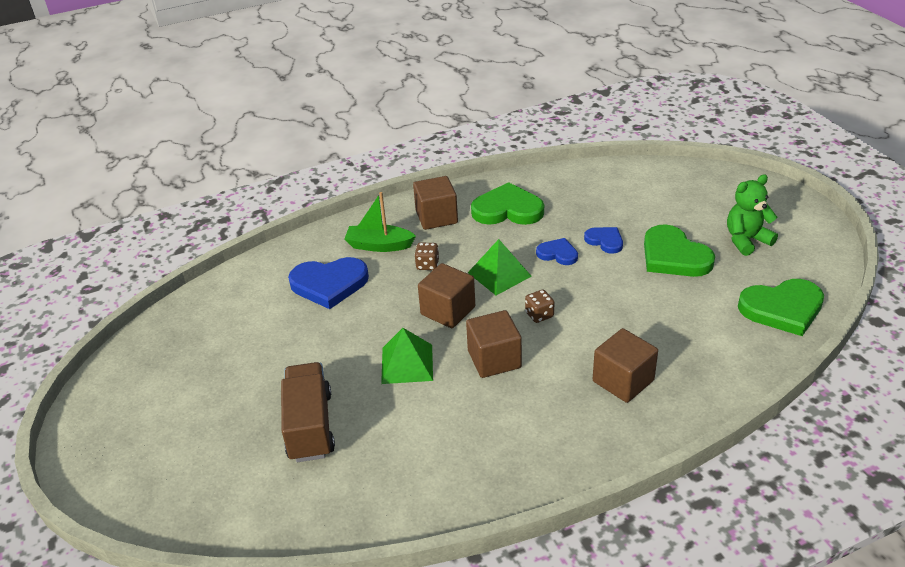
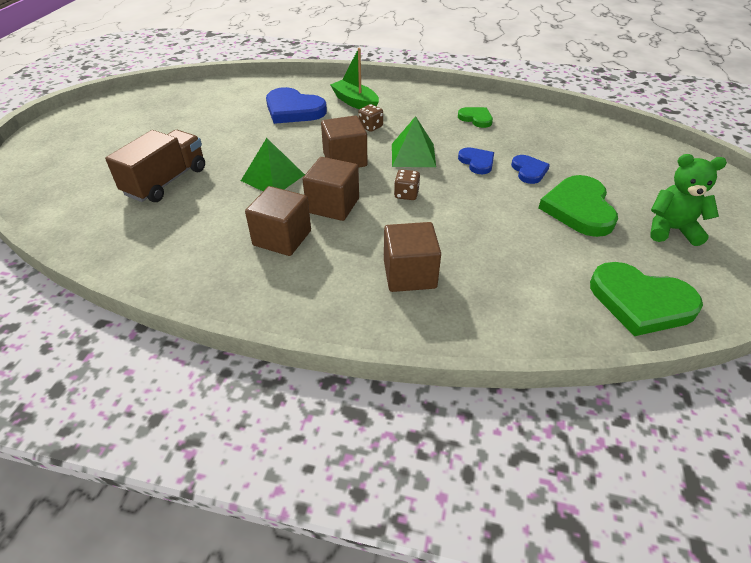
camera: 35 degrees right, 5 degrees up
(436, 217) = (417, 102): brown cube -> brown cube (282, 238)
(507, 210) = (476, 118): green heart -> green heart, size x0.55

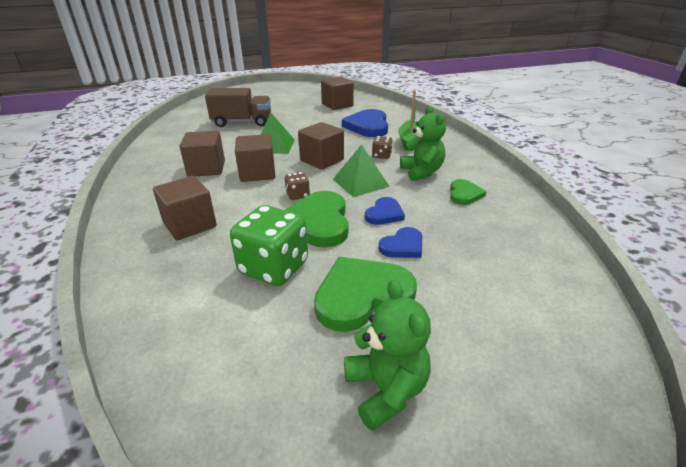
camera: 60 degrees right, 10 degrees down
(207, 106) = (337, 105): none -> brown cube
(422, 121) = (421, 172): none -> green teddy bear
(520, 239) = (274, 267): none -> green dice
(640, 302) = (209, 381): green heart -> green heart (318, 222)

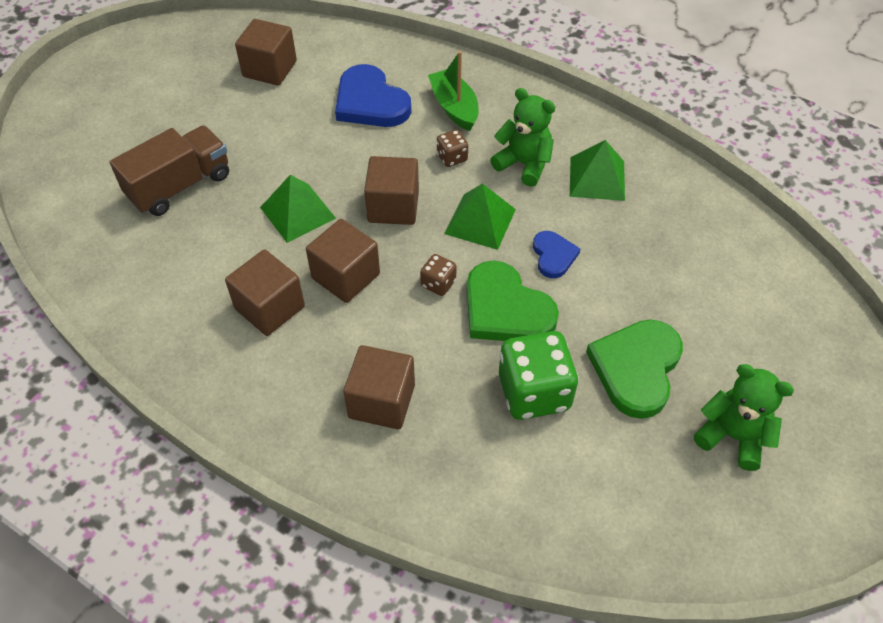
camera: 40 degrees left, 20 degrees up
(403, 246) = (611, 289): blue heart -> none
(464, 194) = (597, 178): green heart -> green pyramid

